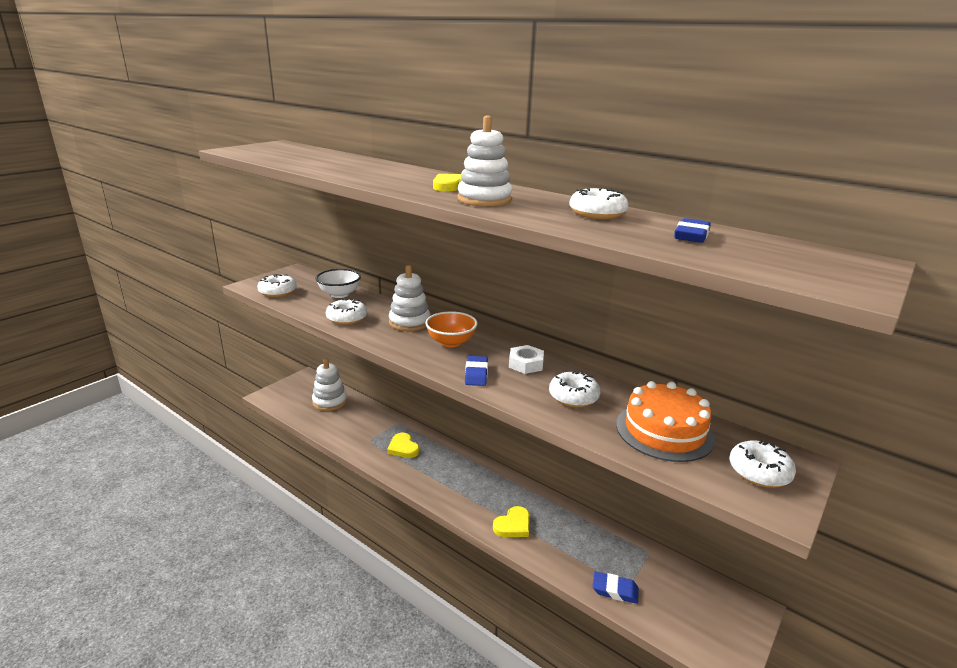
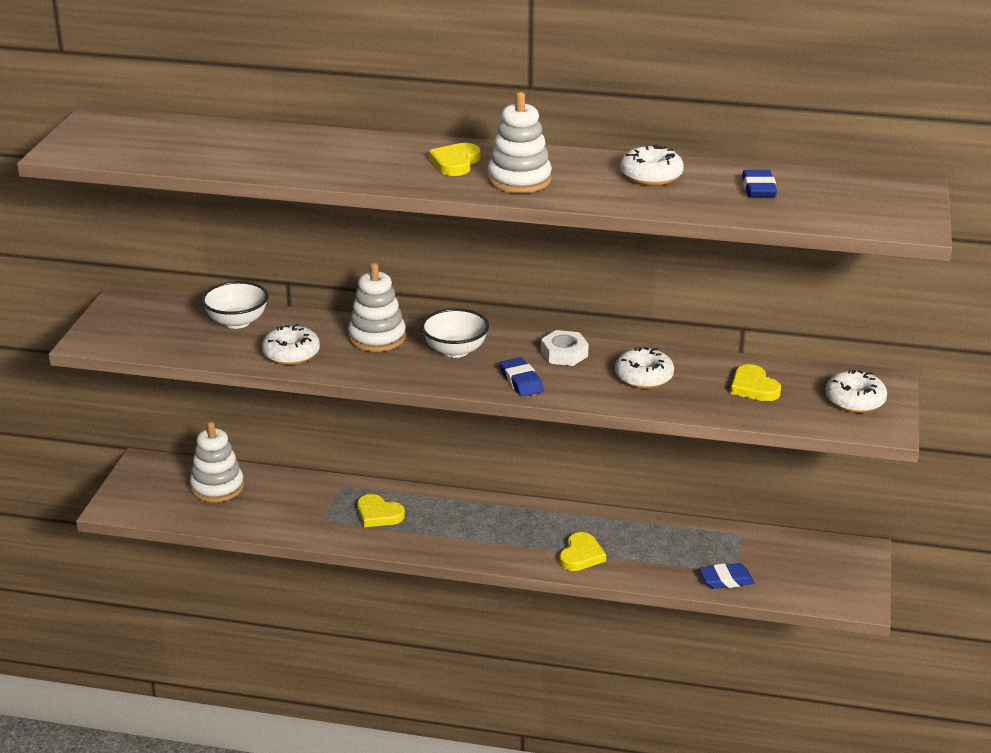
camera: 25 degrees left, 5 degrees up
(278, 292) = (145, 341): white donut -> none
(451, 342) = (455, 350): orange bowl -> white bowl
(664, 431) = (753, 387): orange cake -> yellow heart

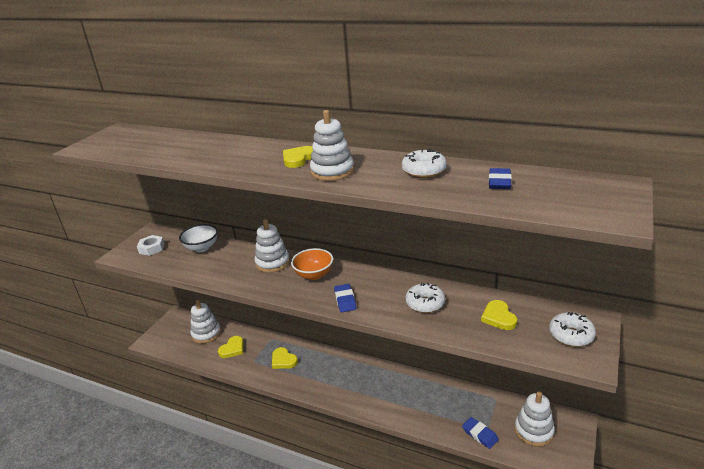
camera: 15 degrees right, 0 degrees up
(291, 354) = (219, 271): white donut -> none
(455, 350) = (314, 275): white bowl -> orange bowl
(564, 354) = (379, 282): white nut -> white nut (151, 248)
(581, 555) = (391, 403): yellow heart -> yellow heart (232, 349)
(726, 580) = (480, 434): blue eraser -> blue eraser turned 45 degrees clockwise
(803, 568) = (534, 431): none -> white stacking toy

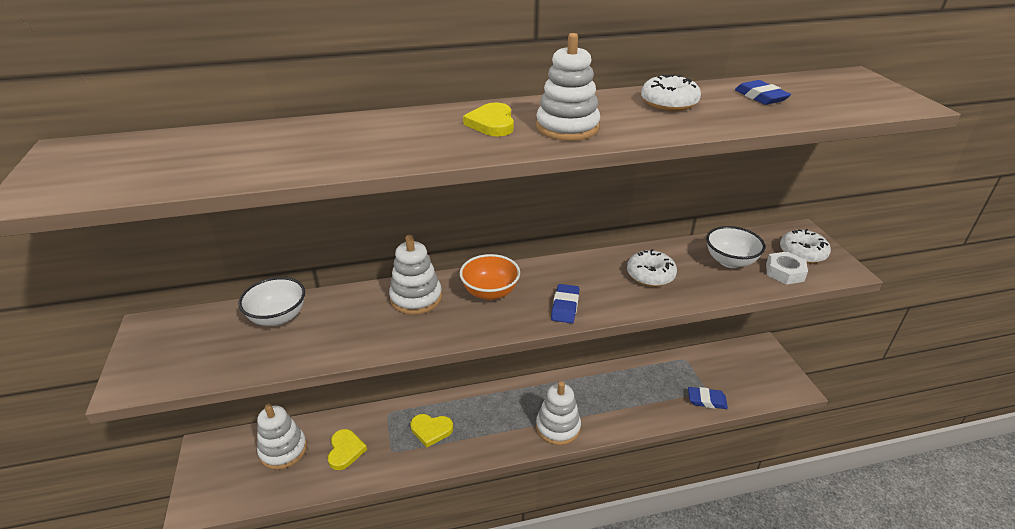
camera: 40 degrees left, 5 degrees up
(151, 248) = (184, 350): white nut -> white nut (784, 272)
(345, 300) = (565, 306): blue eraser -> blue eraser turned 60 degrees clockwise
(498, 317) = (730, 261): yellow heart -> white bowl
(534, 431) = (742, 372): white stacking toy -> white stacking toy (558, 427)

